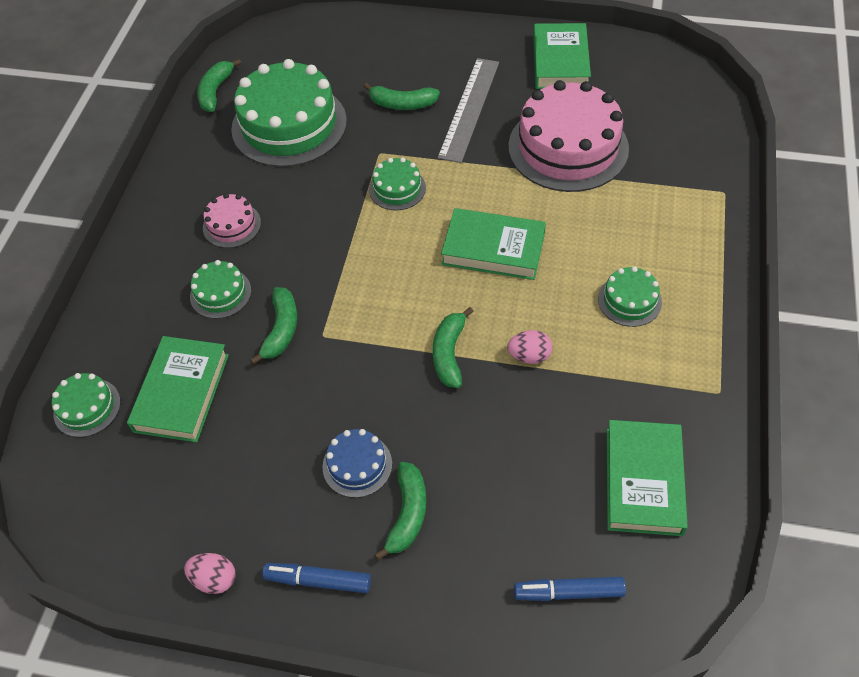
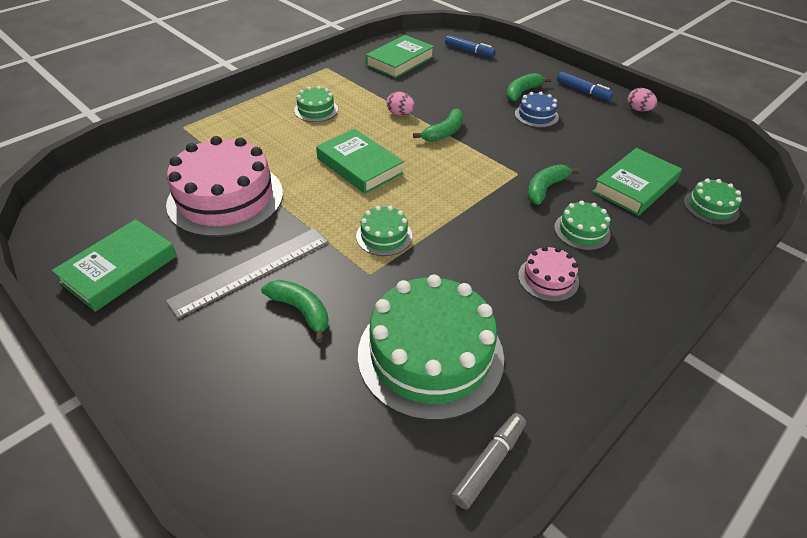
camera: 150 degrees left, 10 degrees down
(215, 91) = (489, 463): green banana -> grey marker

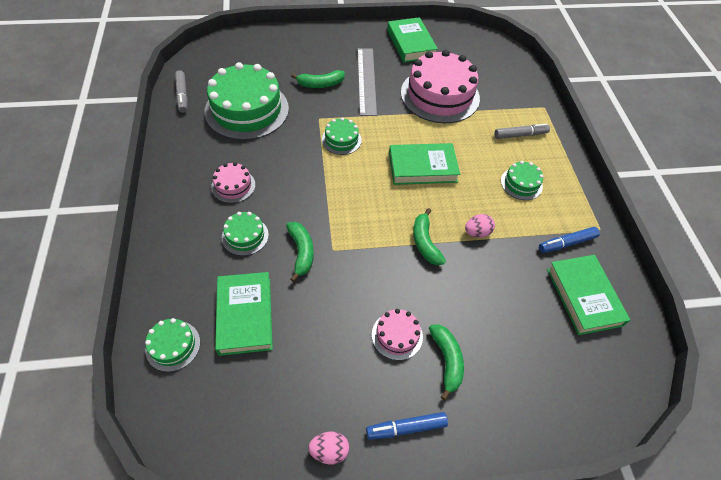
camera: 125 degrees right, 10 degrees up
(246, 128) = (520, 135): none -> grey marker
(469, 51) = (574, 384): blue marker -> blue marker (566, 243)
(536, 115) = (397, 335): blue cake -> pink cake

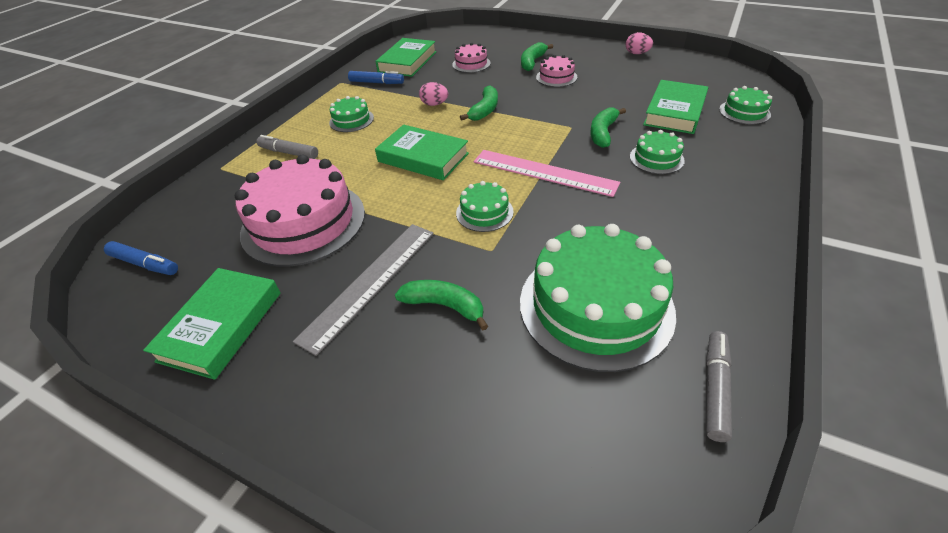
camera: 140 degrees left, 10 degrees down
(233, 186) = (655, 206): pink cake -> pink cake (471, 64)
(325, 187) = (544, 172): none -> pink ruler
(406, 428) = (582, 50): blue marker -> blue marker (145, 264)

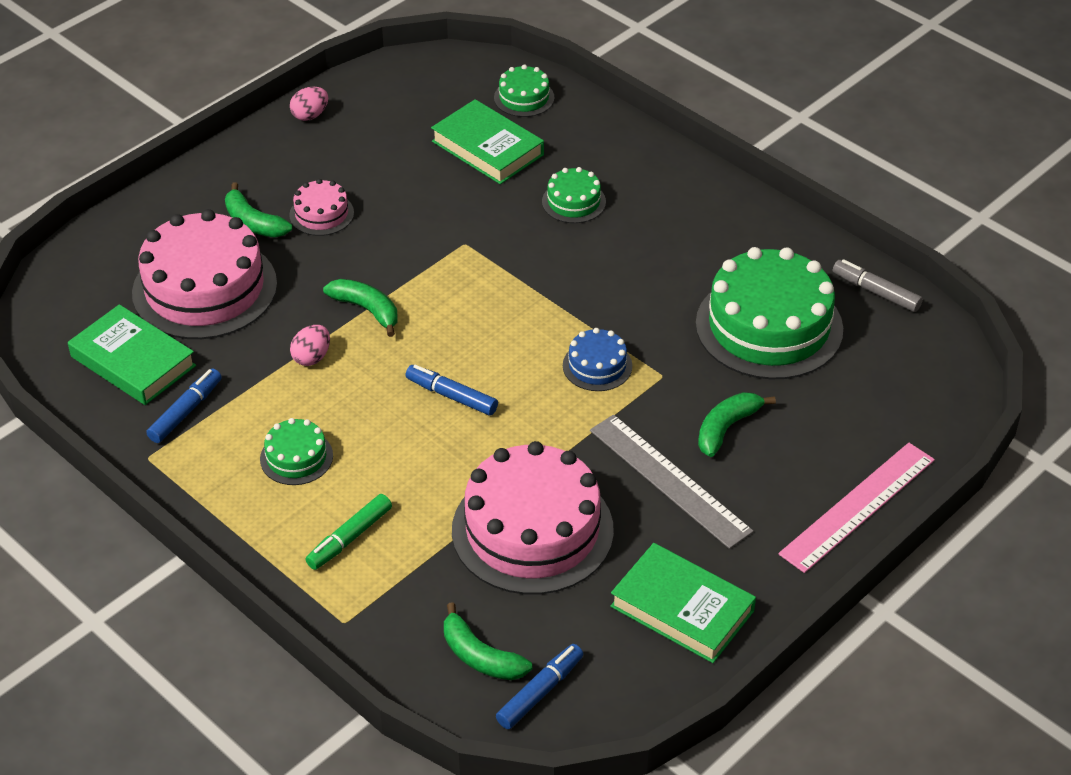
camera: 75 degrees left, 0 degrees up
(289, 153) = (349, 538): grey marker -> green marker
(423, 157) = (451, 396): green book -> blue marker
(471, 64) = (204, 288): pink cake -> pink cake, size x2.15
(484, 212) = (597, 366): green cake -> blue cake
(544, 172) = (548, 297): pink ruler -> pink ruler (857, 506)
(603, 133) = (496, 222): green banana -> green banana (480, 656)

